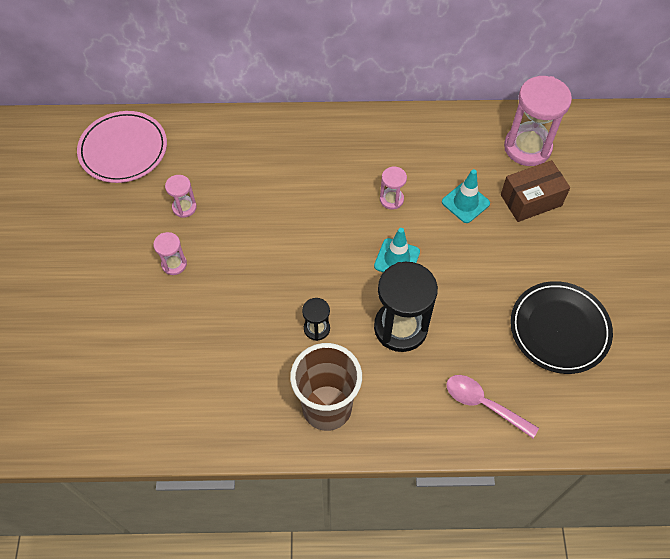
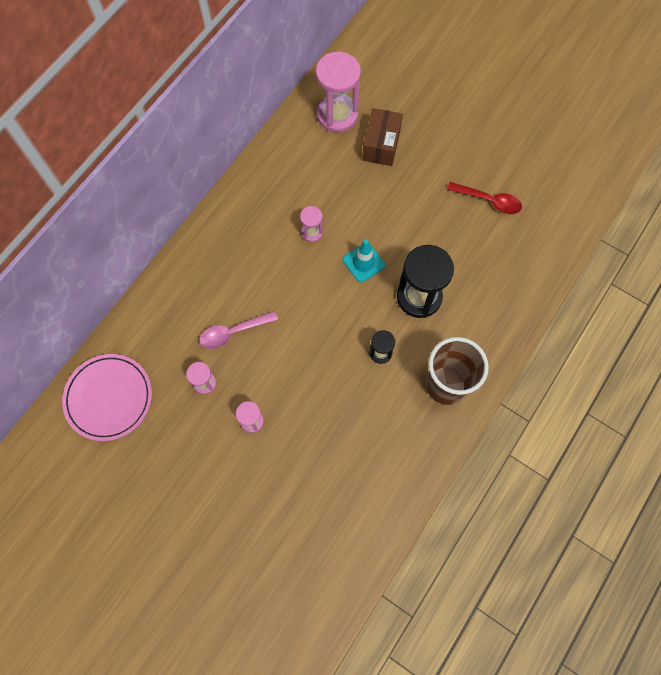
camera: 55 degrees left, 10 degrees up
(465, 202) = (351, 187): turquoise traffic cone -> none
(483, 404) = (509, 284): pink spoon -> pink spoon (233, 332)
(559, 329) = (489, 201): black plate -> red spoon

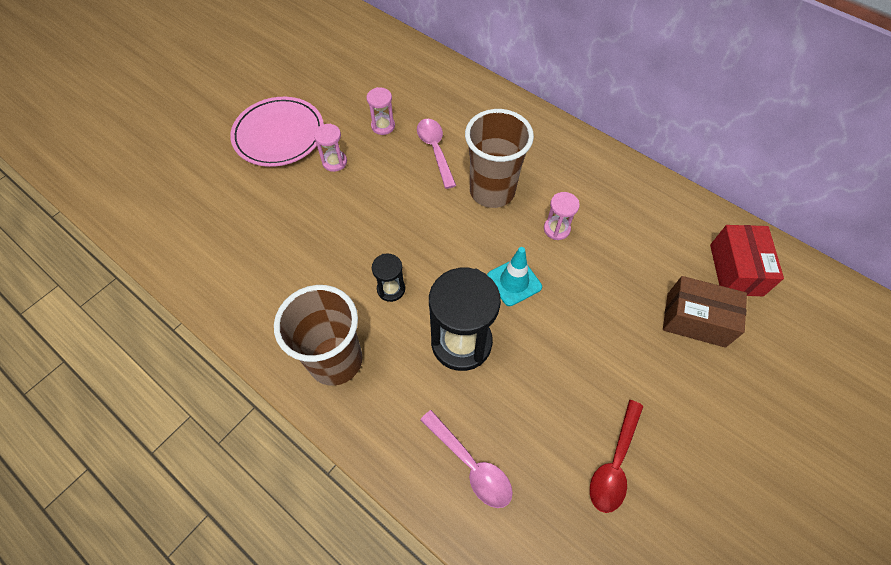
camera: 95 degrees right, 10 degrees down
(109, 398) = (381, 59): pink plate -> pink plate (279, 135)
(277, 282) = (492, 191): none -> brown cup
(337, 115) = (735, 270): pink hourglass -> red box
(505, 285) = (471, 465): none -> pink spoon

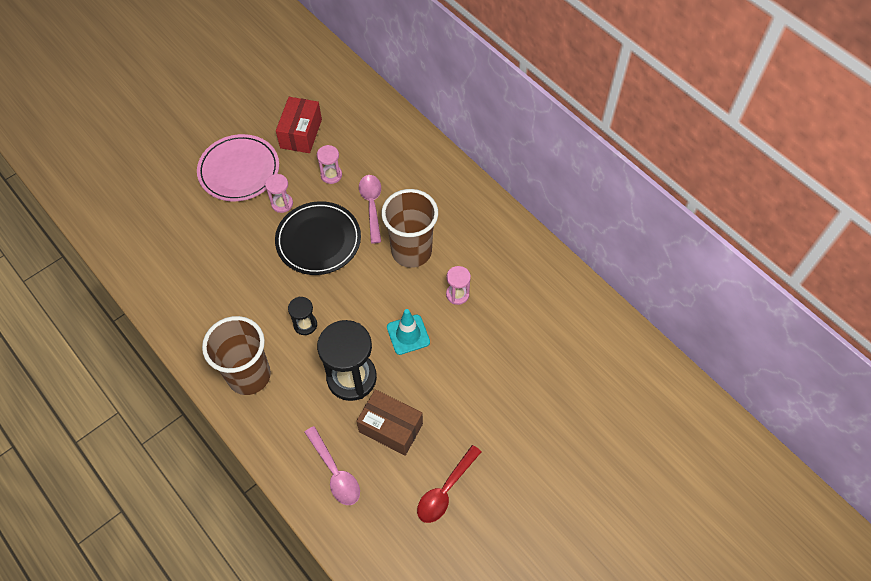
camera: 10 degrees right, 0 degrees up
(384, 194) = (318, 240): none -> black plate
(695, 320) = (549, 391): brown box -> brown box (391, 428)
(735, 270) = (600, 354): red box -> red box (301, 133)

